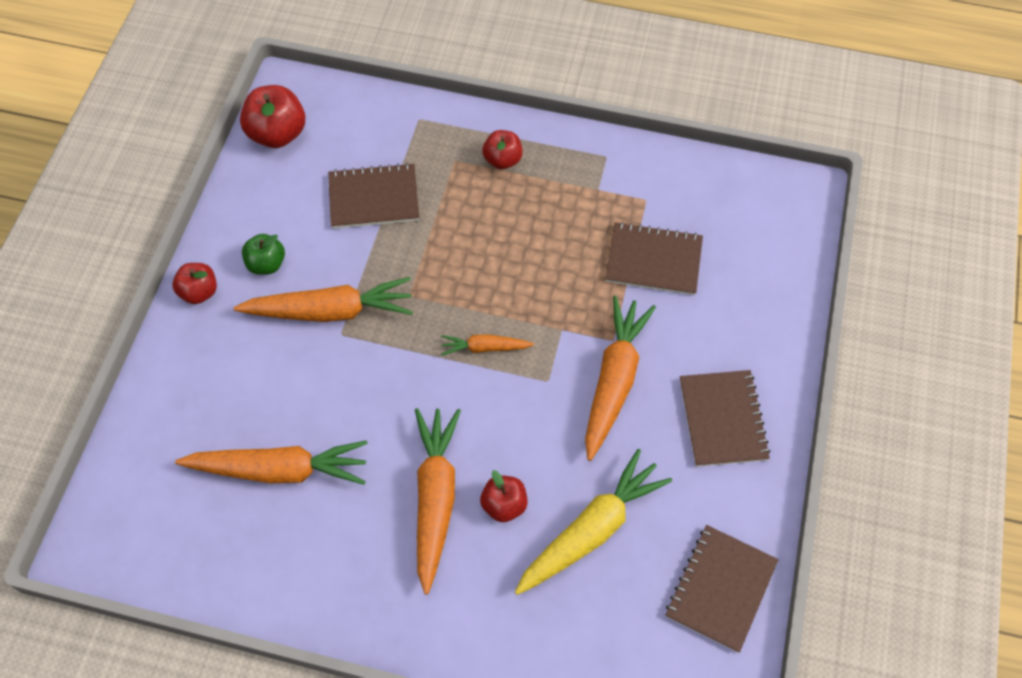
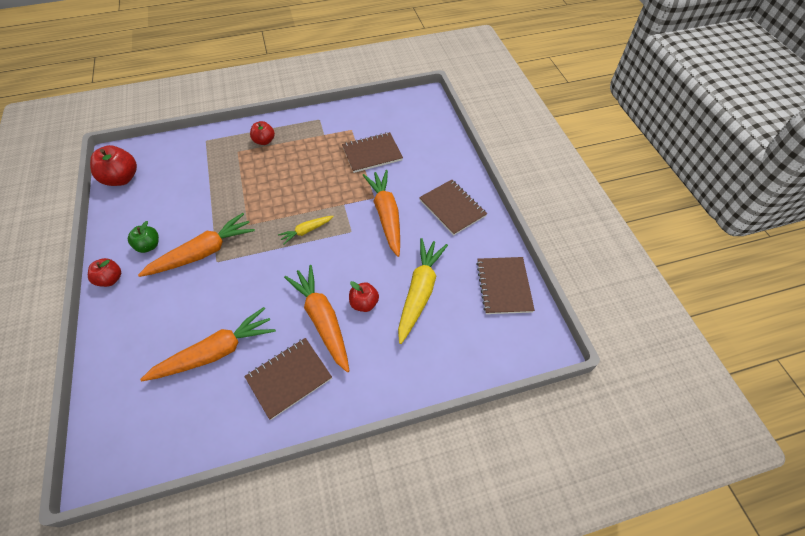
camera: 30 degrees left, 5 degrees down
(374, 198) = (199, 186): brown notebook -> brown notebook (289, 378)
(484, 348) = (306, 231): orange carrot -> yellow carrot

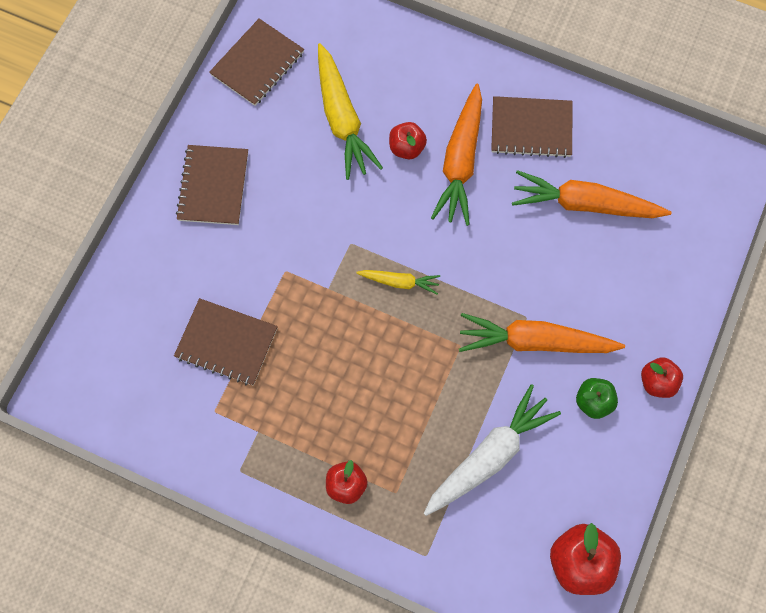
camera: 140 degrees left, 15 degrees up
(197, 190) = (490, 455): none -> white carrot
(386, 215) = (294, 234): orange carrot -> none
(420, 291) = (342, 119): yellow carrot -> yellow carrot turned 75 degrees counterclockwise

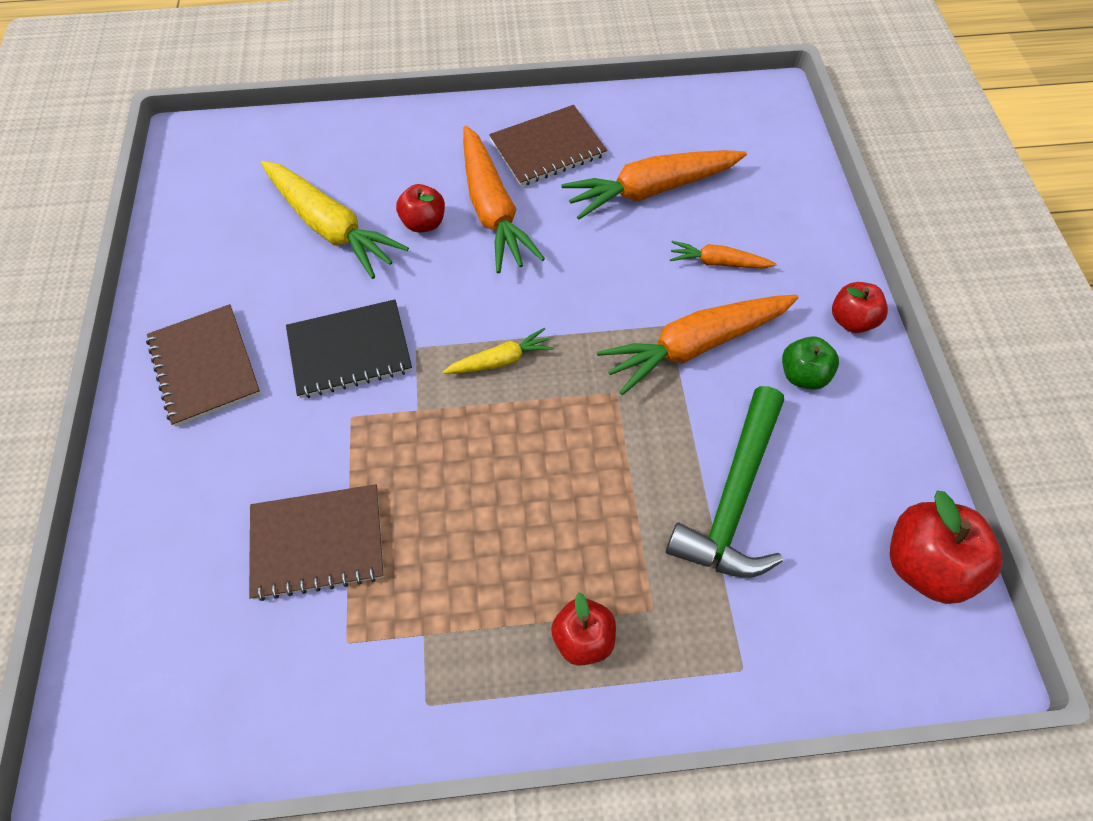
camera: 30 degrees left, 10 degrees down
(257, 64) = (197, 217): brown notebook -> none
(307, 223) = (350, 351): none -> black notebook
(490, 455) = (733, 497): white carrot -> green hammer
(593, 288) = (717, 262): none -> orange carrot

